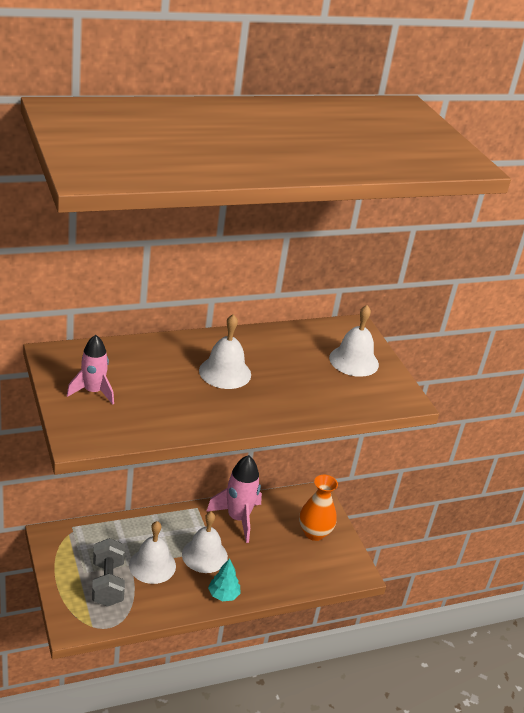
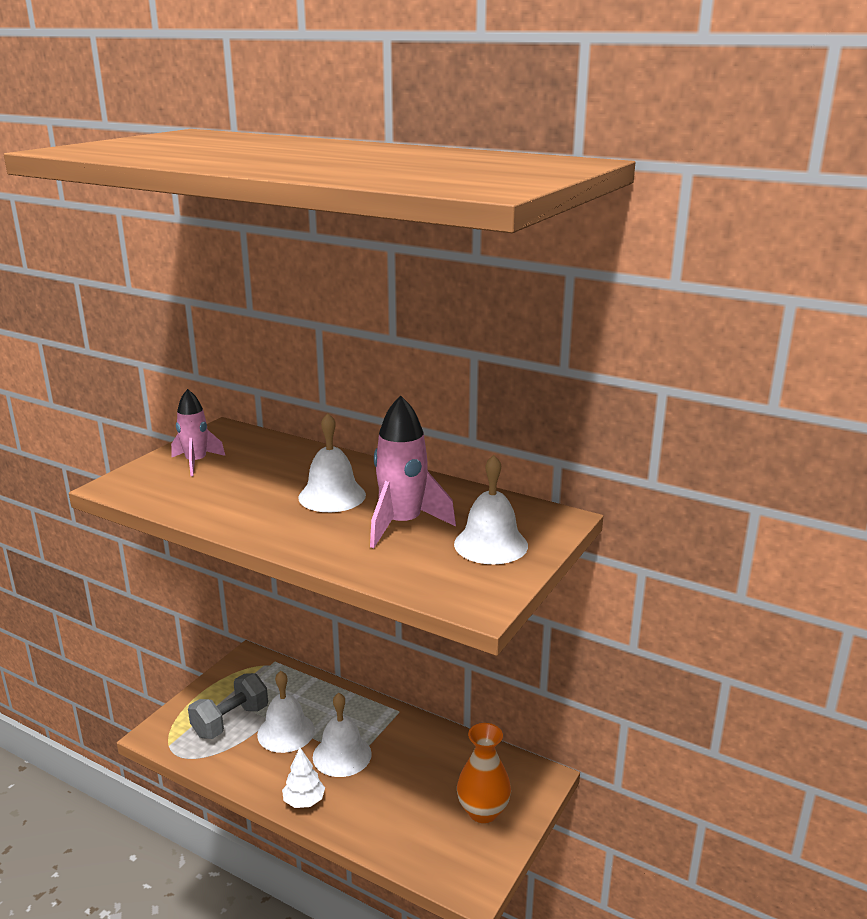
camera: 55 degrees right, 10 degrees down
(223, 595) = (304, 801): turquoise tree -> white tree
(238, 518) = (422, 745): pink rocket -> pink rocket (402, 524)

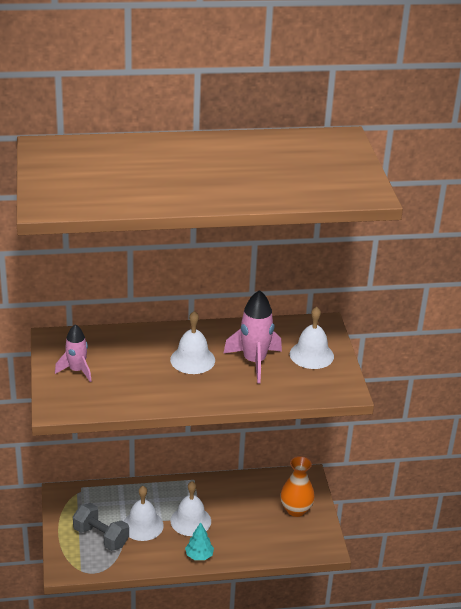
camera: 40 degrees left, 10 degrees up
(230, 721) = (101, 537): grey dumbbell -> grey dumbbell turned 60 degrees counterclockwise
(304, 801) = (199, 555): white tree -> turquoise tree

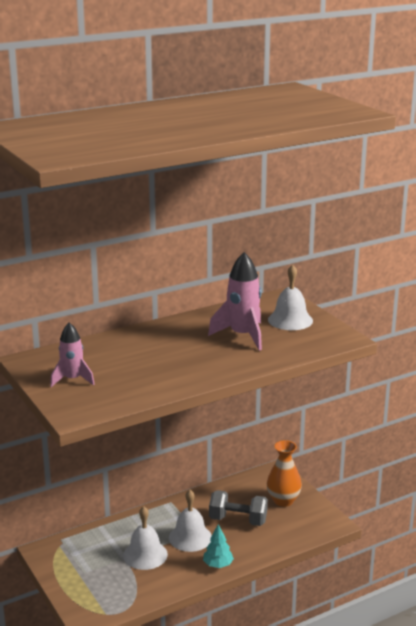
camera: 20 degrees left, 10 degrees down
(101, 537) = (108, 577): grey dumbbell -> grey dumbbell (238, 520)
(192, 359) = (182, 346): white bell -> none

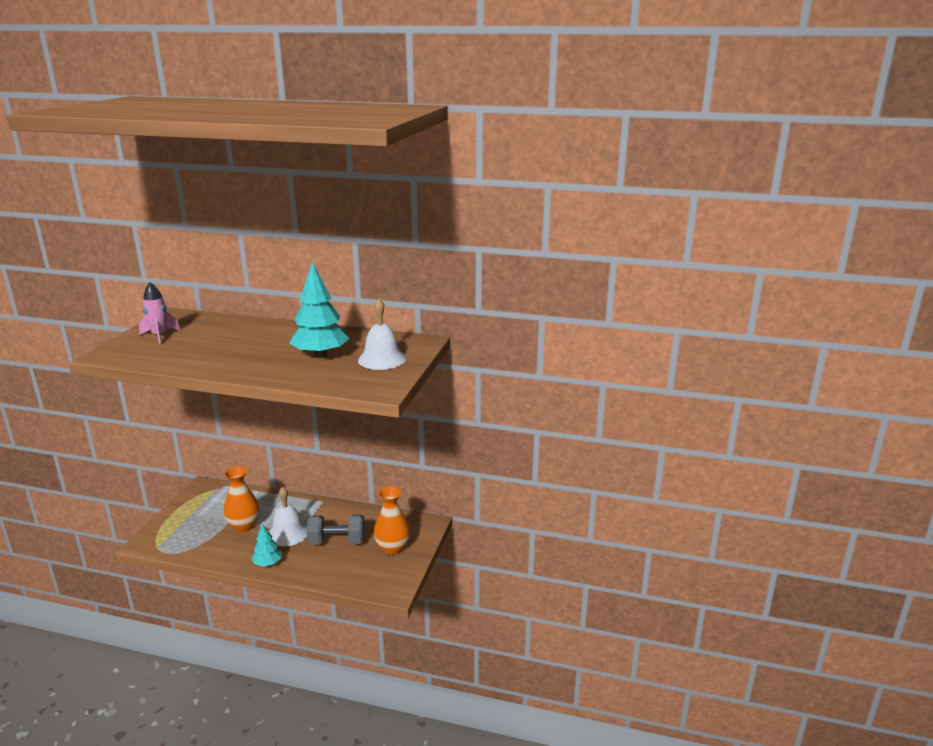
camera: 45 degrees right, 0 degrees up
(145, 555) = (244, 526): white bell -> orange vase
(238, 520) = (337, 542): grey dumbbell -> grey dumbbell turned 60 degrees counterclockwise
(242, 336) = (320, 355): pink rocket -> turquoise tree

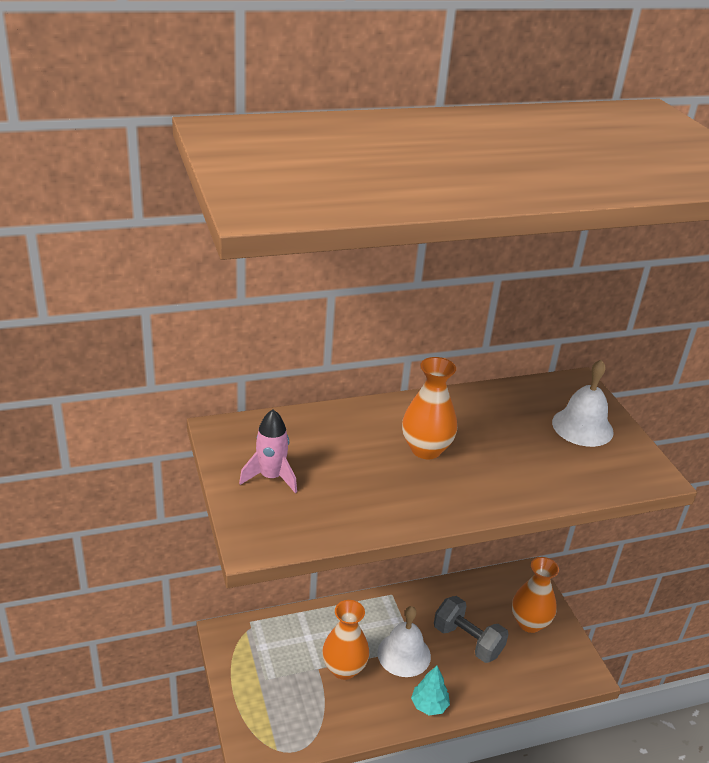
camera: 35 degrees left, 10 degrees up
(263, 345) = (426, 449): none -> orange vase
(320, 355) = (513, 443): turquoise tree -> none
(337, 542) = (467, 641): grey dumbbell -> grey dumbbell turned 75 degrees clockwise

